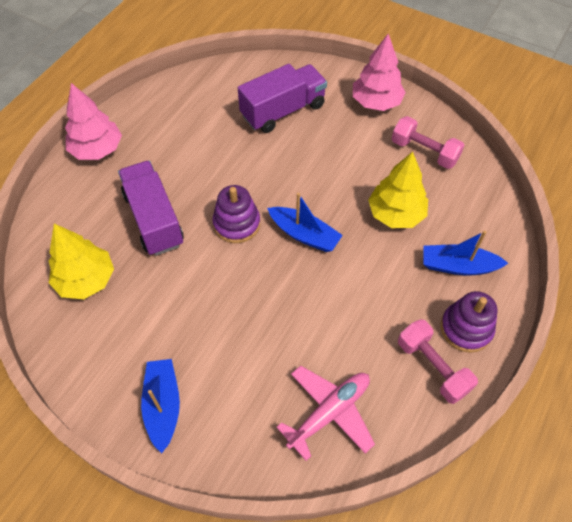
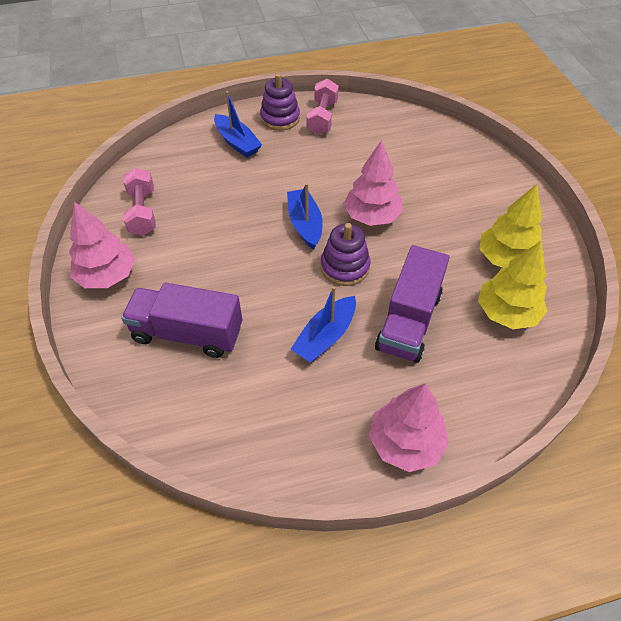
camera: 135 degrees left, 5 degrees down
(163, 406) = (503, 199): blue boat -> blue boat (325, 336)
(262, 285) = (372, 216): none -> pink tree
(329, 412) = (403, 137): pink plane -> none
(395, 214) = (227, 191): yellow tree -> yellow tree (505, 259)

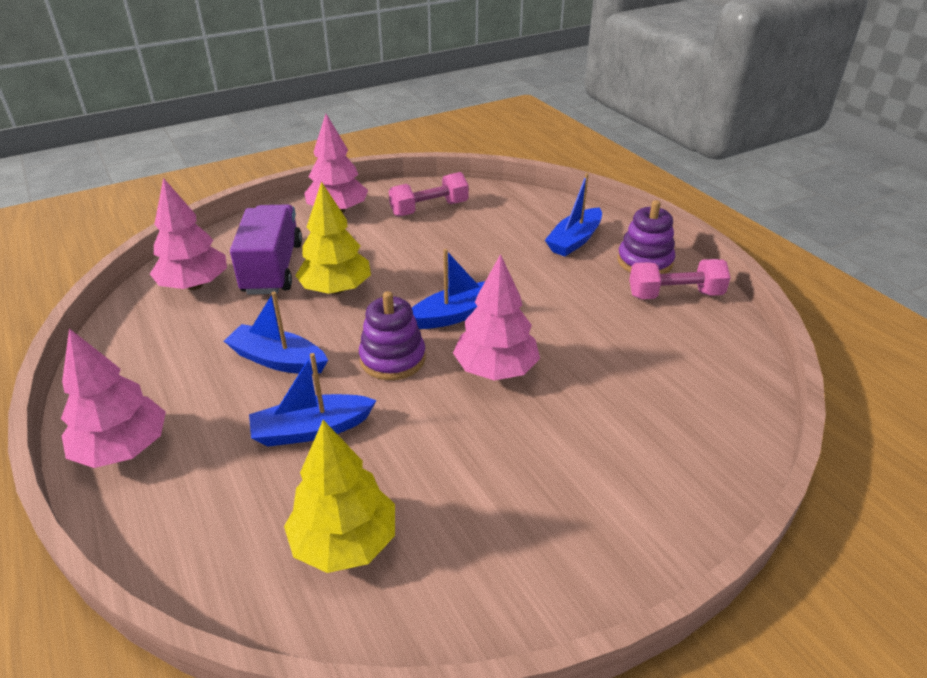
camera: 75 degrees right, 15 degrees down
(189, 397) = (194, 285): none -> pink tree
(409, 321) = (311, 430): purple truck -> blue boat
(505, 259) = (463, 534): yellow tree -> yellow tree (336, 289)

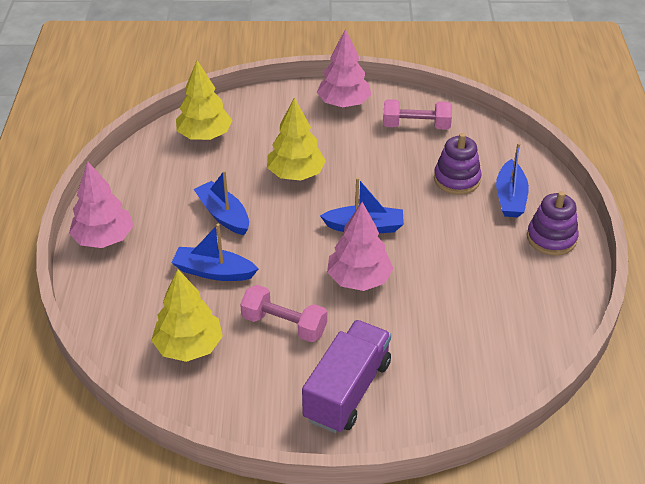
camera: 30 degrees right, 5 degrees up
(194, 285) = (205, 135): pink tree -> yellow tree
(272, 268) = (264, 140): purple truck -> purple truck (347, 391)
(392, 359) = (296, 243): purple stacking toy -> purple stacking toy (457, 179)
(574, 240) = (510, 197): blue boat -> blue boat turned 60 degrees counterclockwise
(675, 295) = (547, 276): pink dumbbell -> pink dumbbell (284, 325)

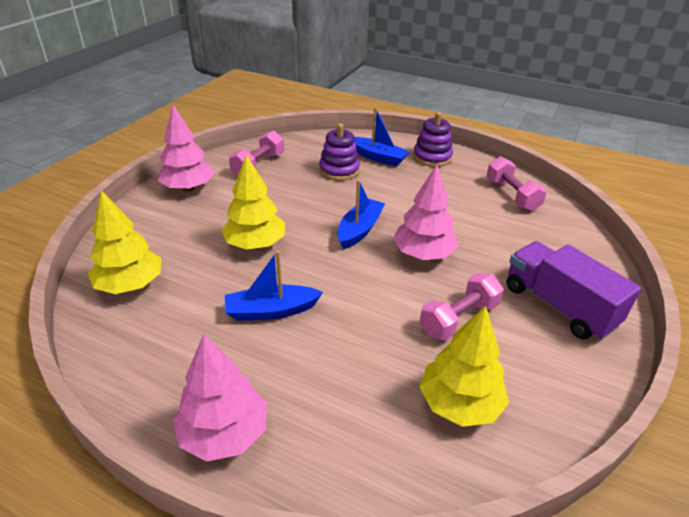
camera: 65 degrees left, 5 degrees down
(213, 272) = (353, 346): blue boat -> none
(525, 322) = (512, 195): none -> pink dumbbell

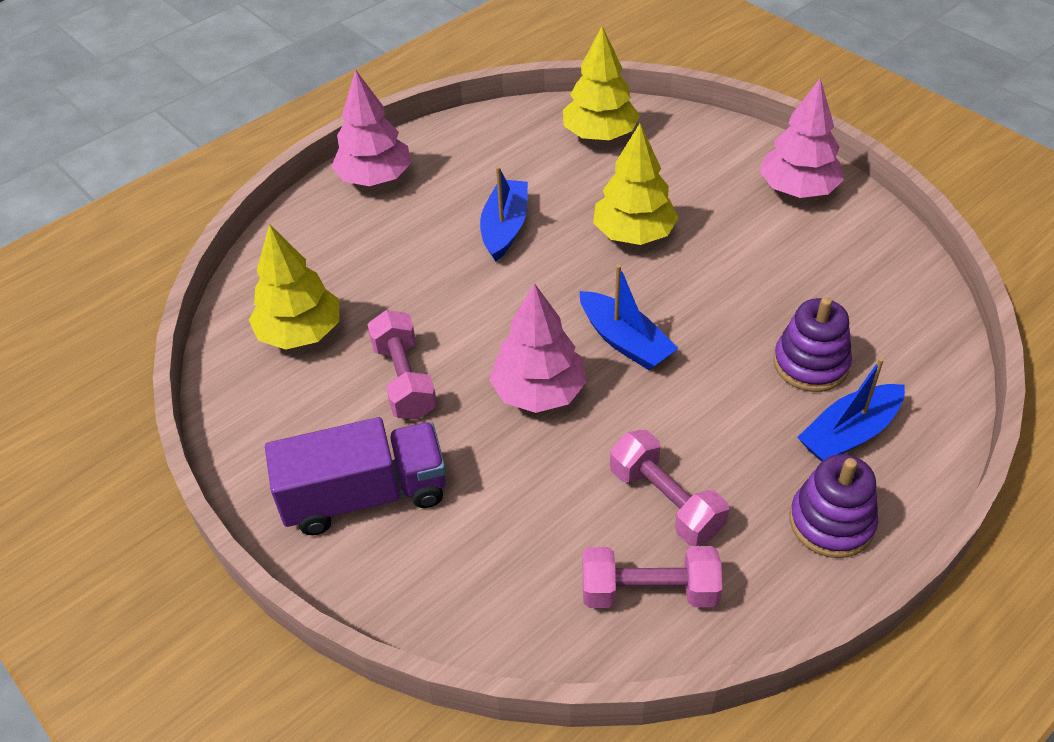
camera: 115 degrees right, 10 degrees up
(258, 166) = (850, 268): pink dumbbell -> pink dumbbell (665, 501)

